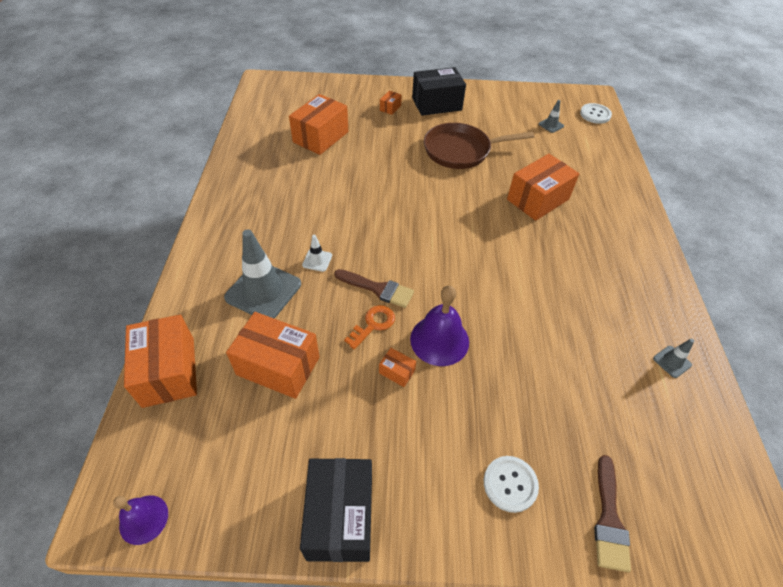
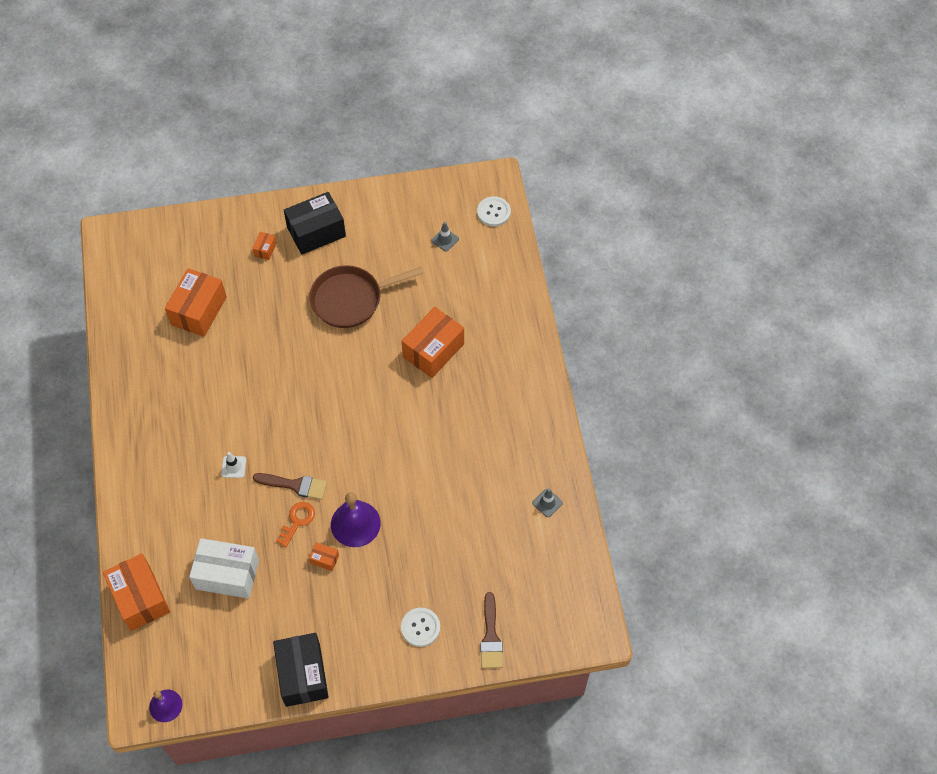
camera: 10 degrees left, 10 degrees up
(263, 291) = (194, 508): grey traffic cone -> none
(278, 366) = (227, 574): orange box -> white box

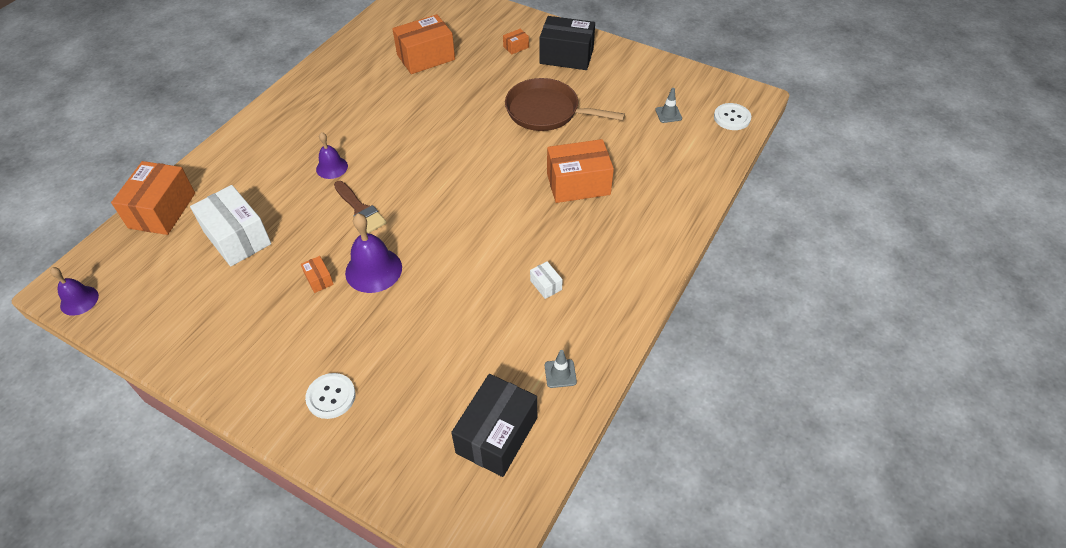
camera: 40 degrees right, 10 degrees down
(233, 467) = (332, 167): white traffic cone -> purple bell
(297, 521) = (332, 236): orange key -> none
(303, 675) = (196, 358): black box -> black box (497, 435)
(483, 448) = (546, 285): none -> white box
(491, 636) = (383, 456): brown brush -> none

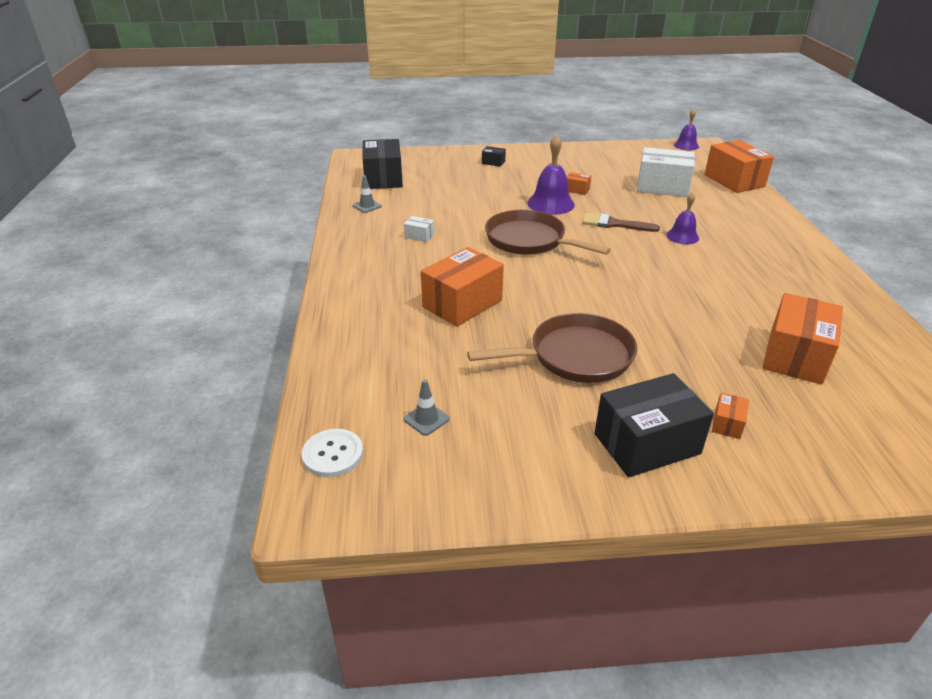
camera: 145 degrees right, 15 degrees down
(331, 396) = (493, 162): white button -> black box
(456, 226) = (529, 240): none -> brown pan

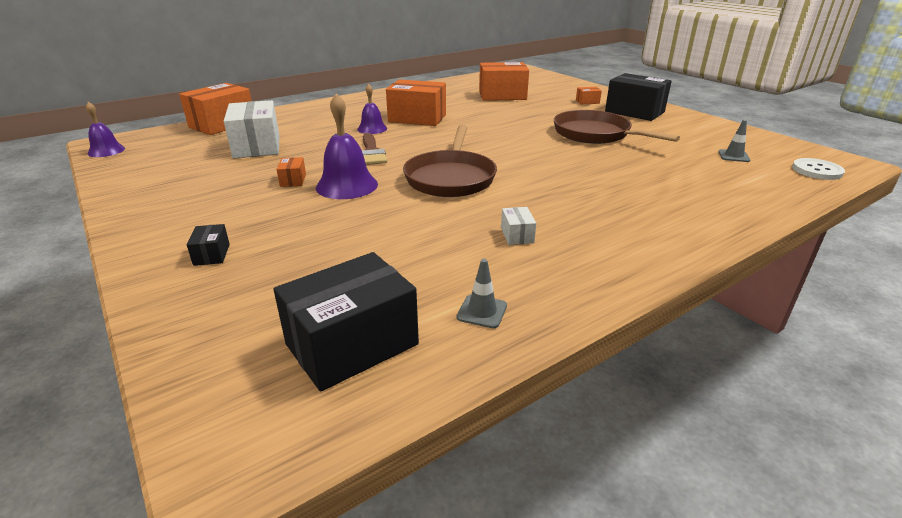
camera: 120 degrees left, 5 degrees down
(462, 303) = (602, 178): orange box -> orange box (417, 118)

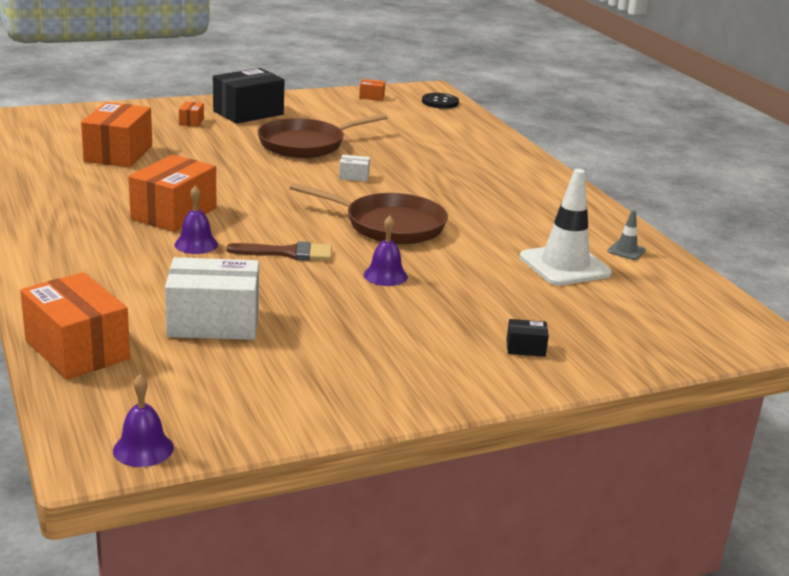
camera: 80 degrees left, 5 degrees down
(293, 180) = (355, 303): orange box -> orange box (371, 97)
(347, 185) = (385, 275): purple bell -> purple bell, size x0.62
(352, 344) = (662, 296): black box -> none
(410, 267) = (564, 265): none -> white traffic cone
(517, 235) = (520, 220): white box -> white box (354, 176)
(733, 156) = (396, 115): grey traffic cone -> none
(817, 170) = (440, 102): white button -> black button

